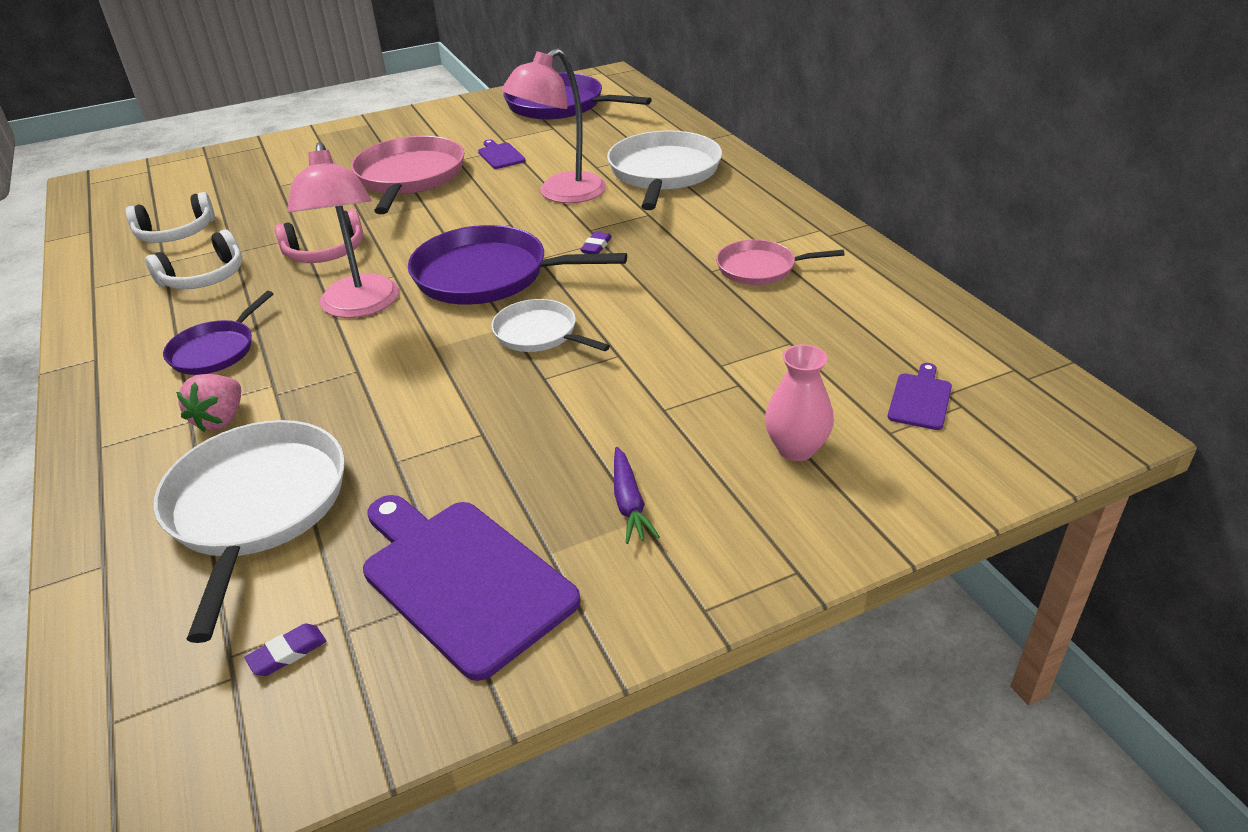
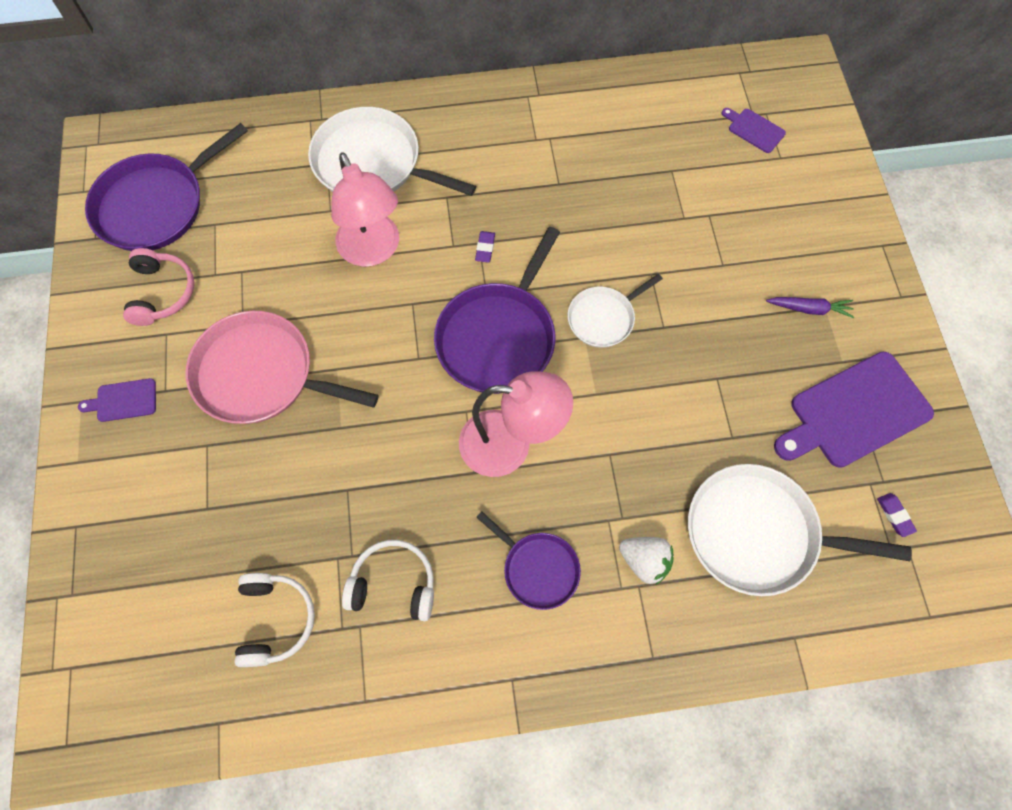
camera: 75 degrees left, 30 degrees up
(204, 277) = (393, 584): white headphones -> white headphones turned 60 degrees counterclockwise
(221, 419) = (644, 561): pink strawberry -> white strawberry
(325, 252) = (393, 468): pink headphones -> pink headphones (162, 293)
(500, 155) = (255, 284): purple cutting board -> purple cutting board (123, 400)
(596, 246) = (485, 248): purple eraser -> purple eraser turned 60 degrees clockwise
(760, 268) = (568, 153): pink pan -> none
(796, 449) = (782, 208): pink vase -> none

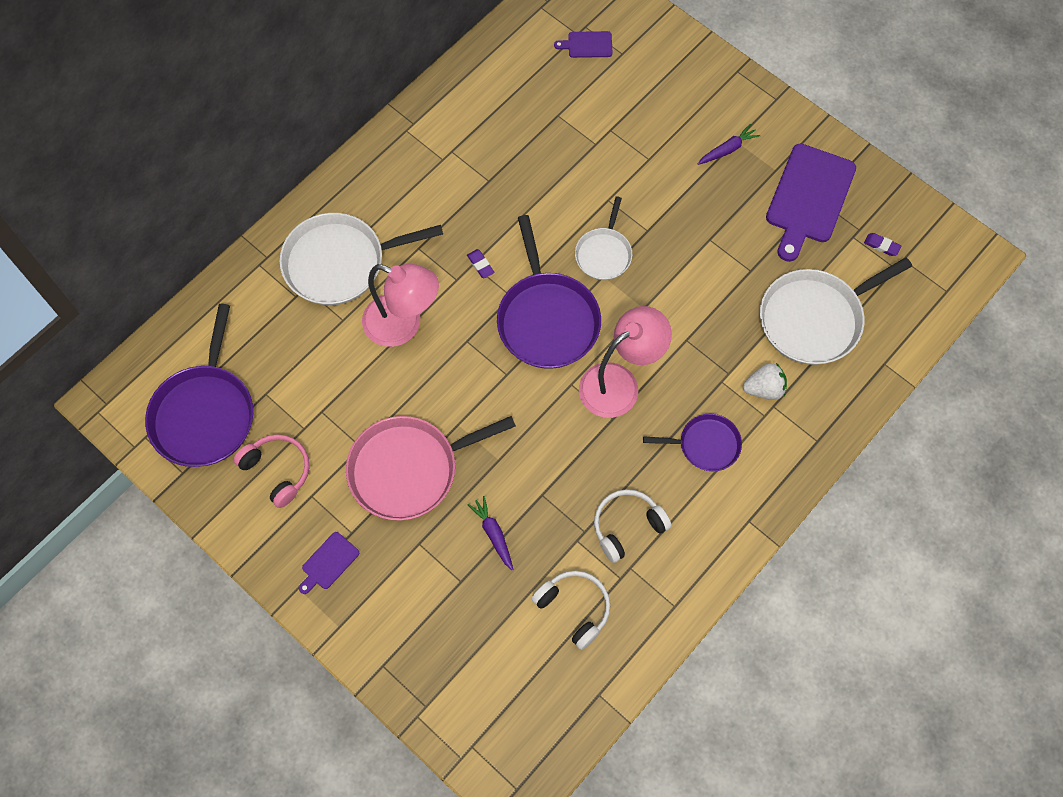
camera: 40 degrees left, 0 degrees up
(273, 489) = (493, 534): none -> purple carrot

